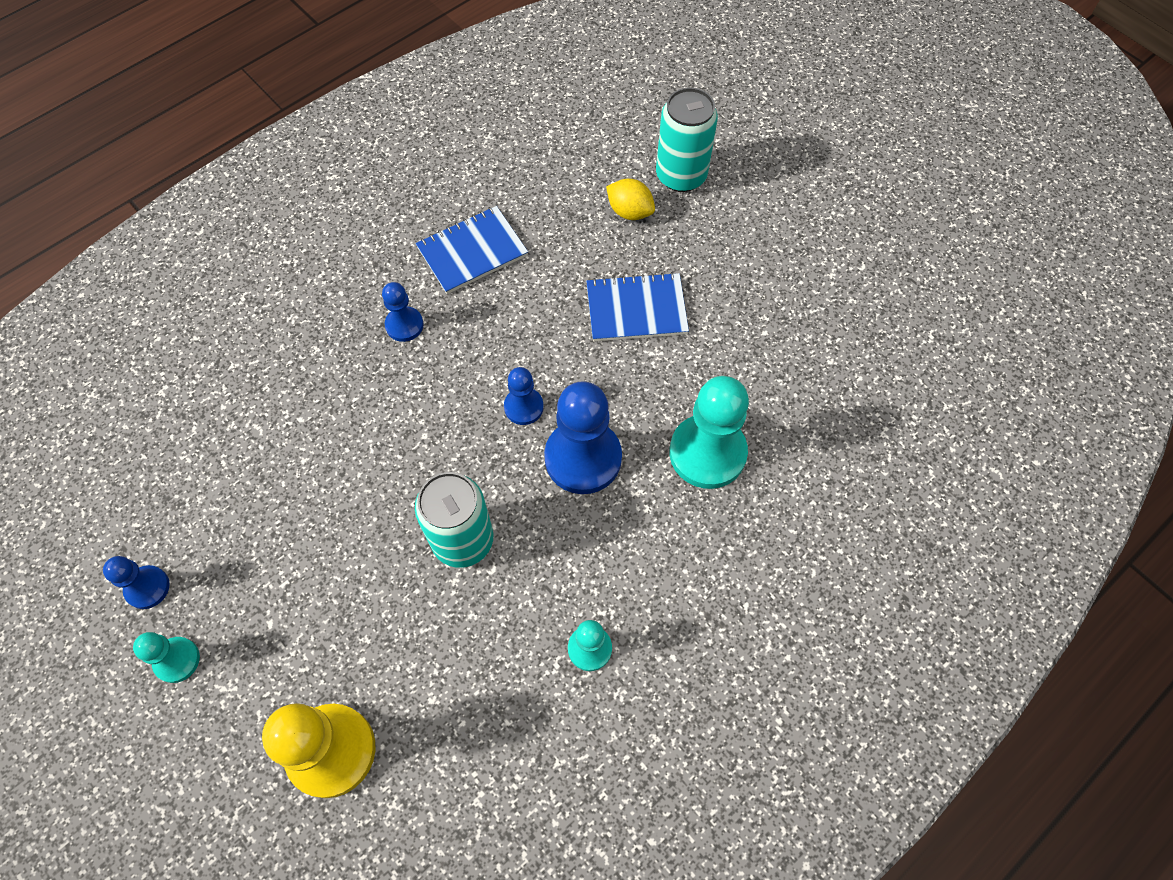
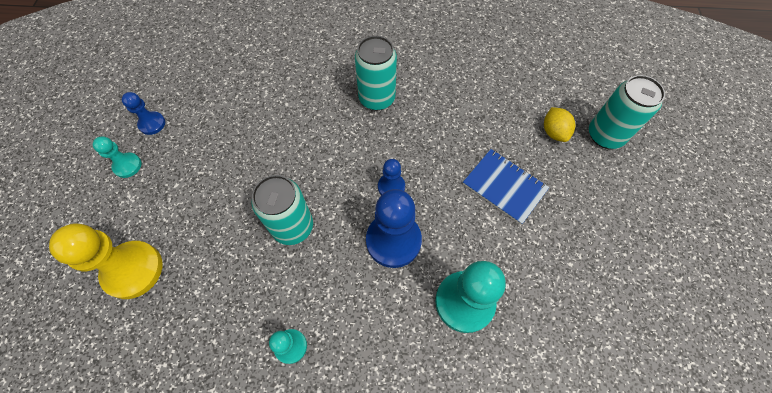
camera: 45 degrees right, 0 degrees up
(404, 325) = (377, 98): blue pawn -> turquoise can
(472, 251) = (446, 89): blue notebook -> none

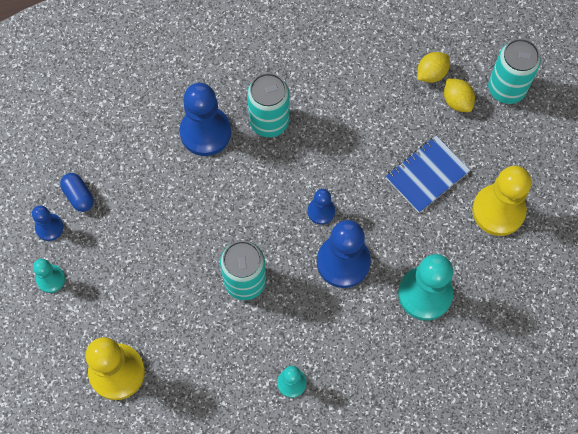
camera: 20 degrees left, 5 degrees up
(190, 107) = (79, 196): none -> blue capsule
(319, 90) = (205, 132): none -> blue pawn
(504, 187) = (427, 175): blue notebook -> blue notebook turned 60 degrees counterclockwise
(536, 103) = (431, 74): none -> yellow lemon
(567, 243) = (498, 211): none -> yellow pawn

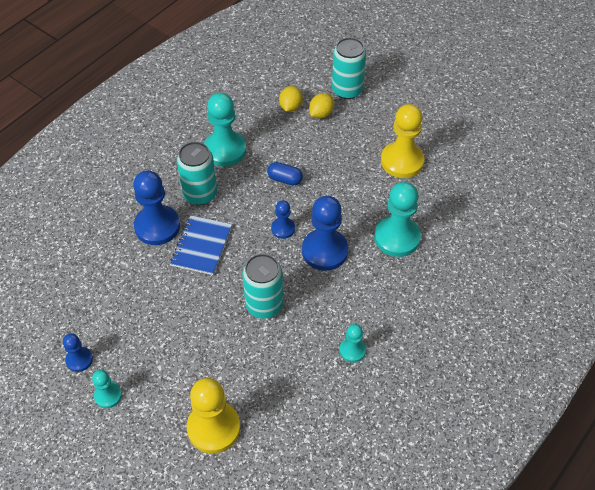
camera: 35 degrees left, 15 degrees down
(79, 196) = (87, 324): blue capsule -> blue capsule (285, 179)
(328, 85) = (225, 150): none -> turquoise pawn
(427, 175) = (337, 166): blue notebook -> blue notebook (201, 246)
(457, 101) = (321, 114): yellow lemon -> yellow lemon turned 75 degrees counterclockwise

